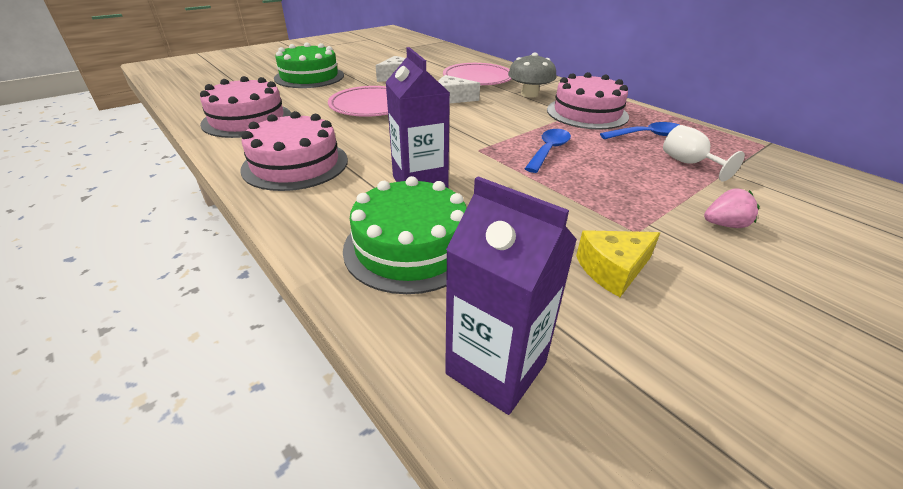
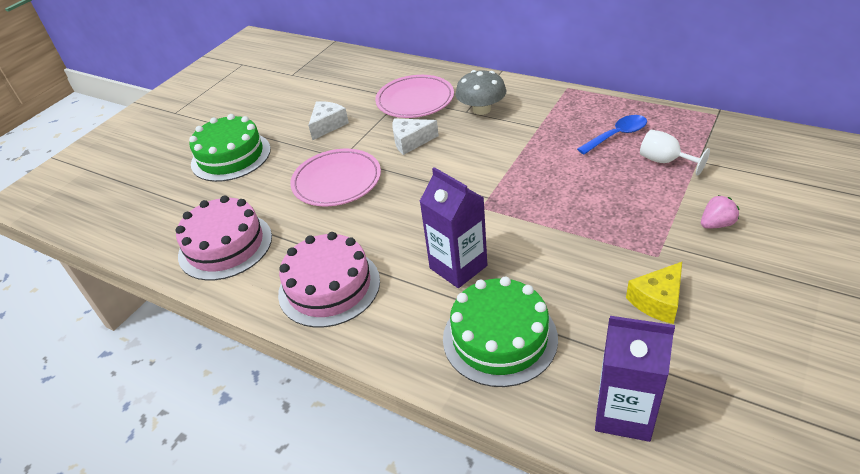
camera: 15 degrees left, 5 degrees up
(549, 150) = (543, 186): blue spoon -> none
(587, 113) = (550, 121): pink cake -> none

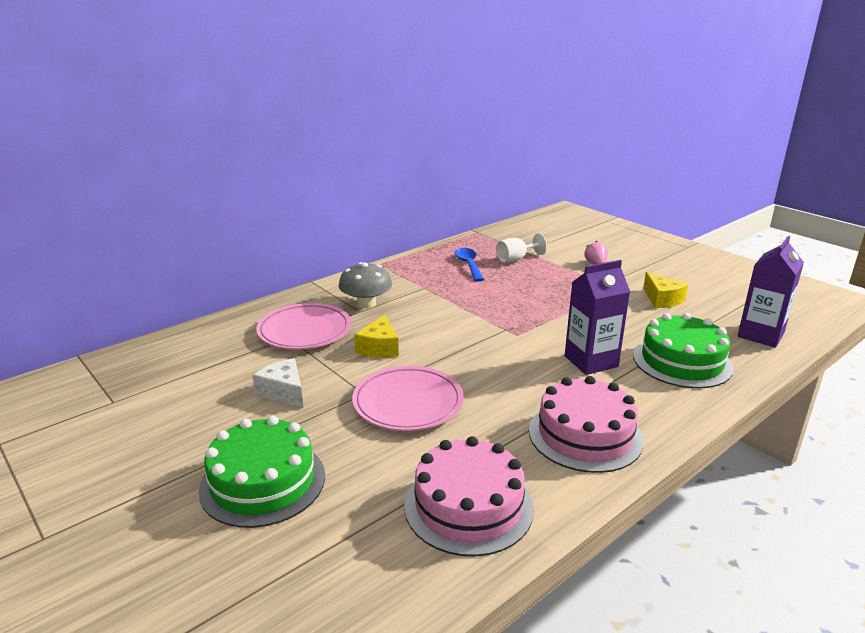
camera: 75 degrees left, 15 degrees down
(411, 142) = (379, 348): white cheese -> yellow cheese

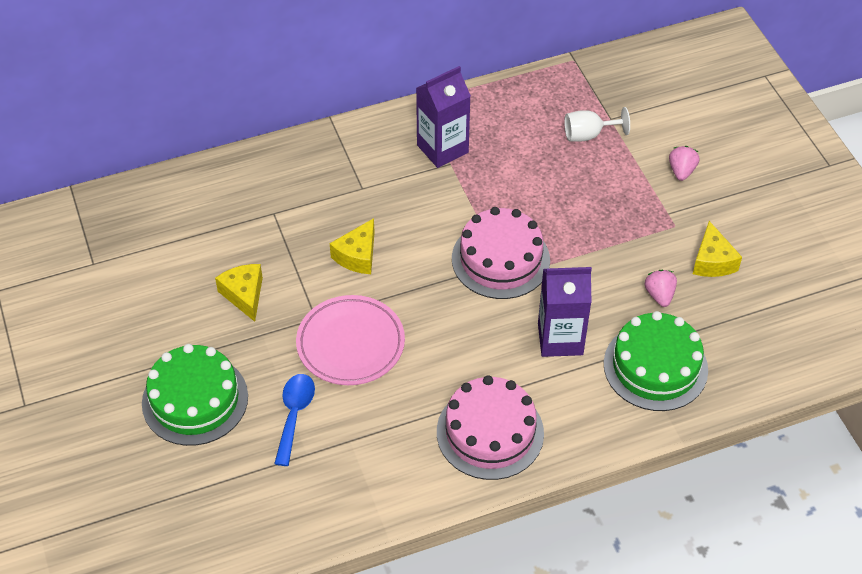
camera: 20 degrees right, 25 degrees up
(284, 392) = (244, 295): white cheese -> yellow cheese
(304, 331) = (293, 207): pink plate -> none
(366, 303) = (374, 176): grey mushroom -> none
(468, 265) = (524, 131): blue spoon -> blue spoon (294, 415)
(468, 506) = (346, 476): pink cake -> pink cake (500, 259)
(643, 323) = (659, 295): none -> pink strawberry
(760, 335) = (777, 352): purple carton -> purple carton (442, 149)

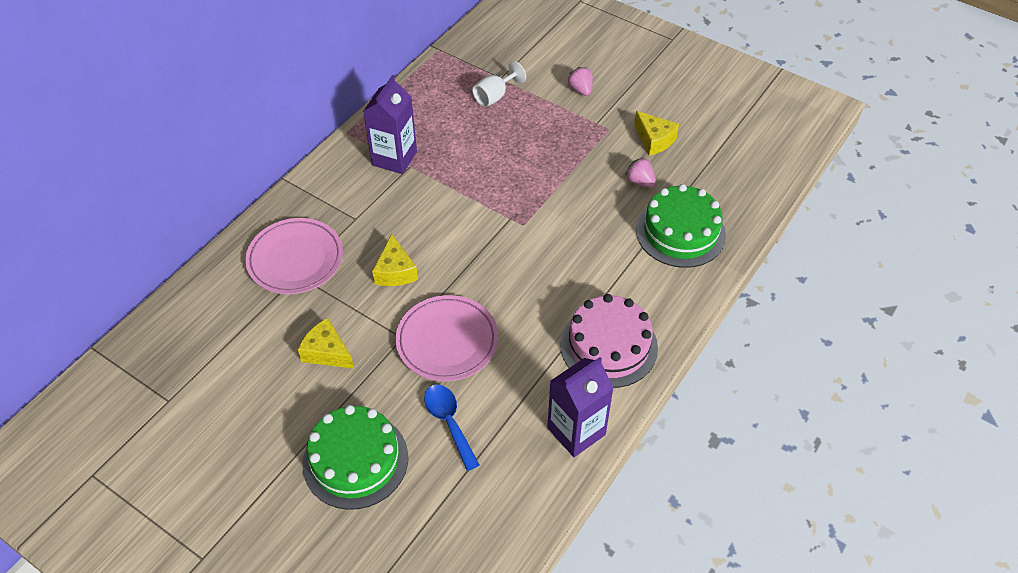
camera: 35 degrees left, 0 degrees up
(282, 198) = (295, 259): none -> pink plate
(500, 259) = (507, 216): pink cake -> none
(560, 339) = (599, 249): purple carton -> purple carton (576, 431)

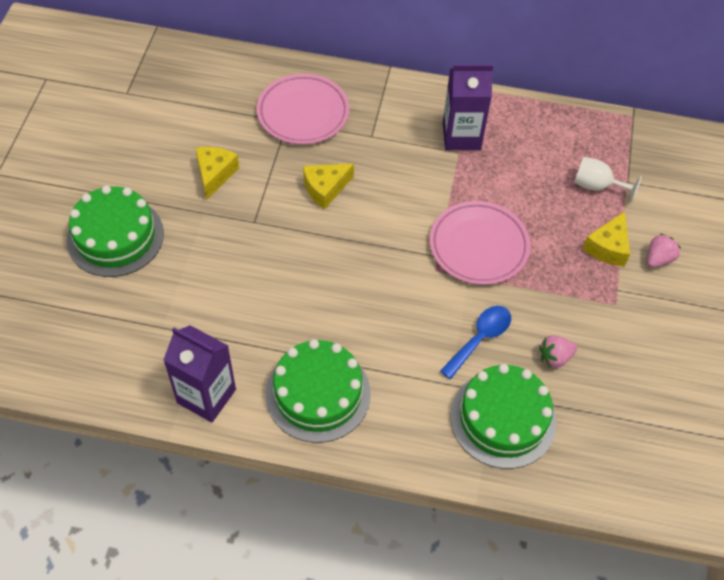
camera: 65 degrees right, 5 degrees up
(447, 341) = (264, 257): pink plate -> pink plate (478, 246)
(449, 422) = (178, 290): blue spoon -> blue spoon (480, 339)
(608, 346) = (318, 394): pink cake -> green cake
(640, 181) = (555, 357): pink strawberry -> pink strawberry turned 135 degrees counterclockwise
(654, 140) = (627, 353): yellow cheese -> yellow cheese (608, 247)

